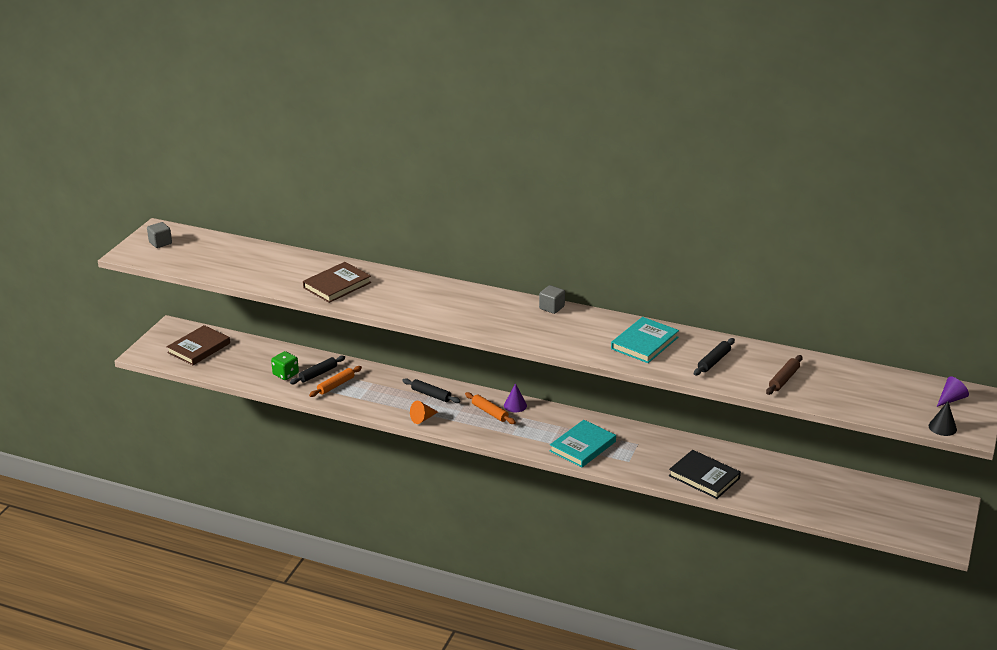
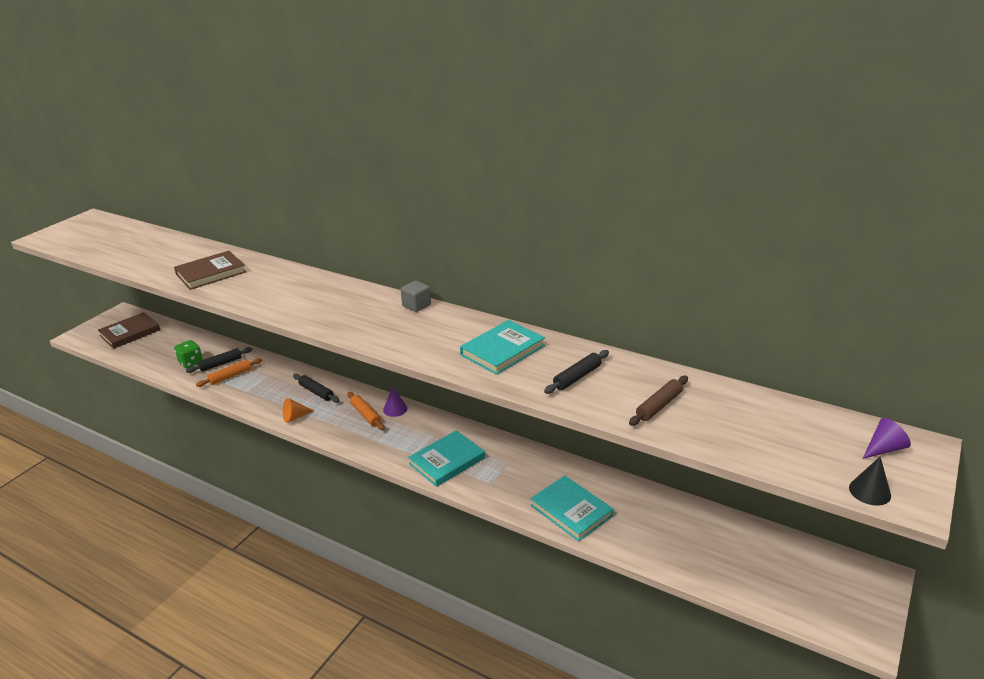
camera: 10 degrees right, 0 degrees up
(160, 243) = (80, 229): grey cube -> none
(704, 477) = (571, 510): black book -> turquoise book

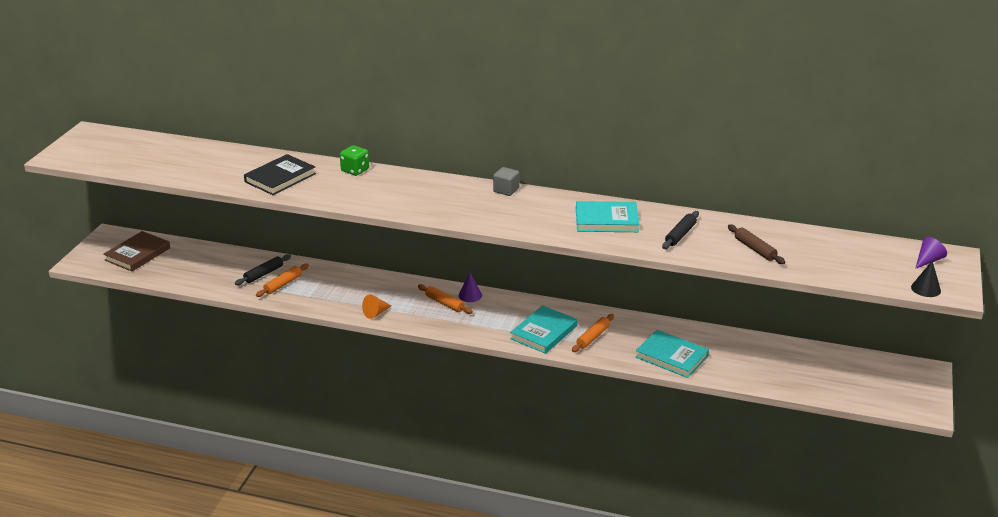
camera: 15 degrees left, 0 degrees up
(191, 362) = (230, 276): green dice -> green dice (355, 170)
(211, 273) = (280, 178): brown book -> black book
(316, 392) = (382, 289): black rolling pin -> none
(495, 474) = (593, 337): none -> orange rolling pin
(502, 350) = (606, 220): turquoise book -> turquoise book turned 60 degrees clockwise
(659, 406) = (755, 249): brown rolling pin -> brown rolling pin turned 60 degrees counterclockwise

